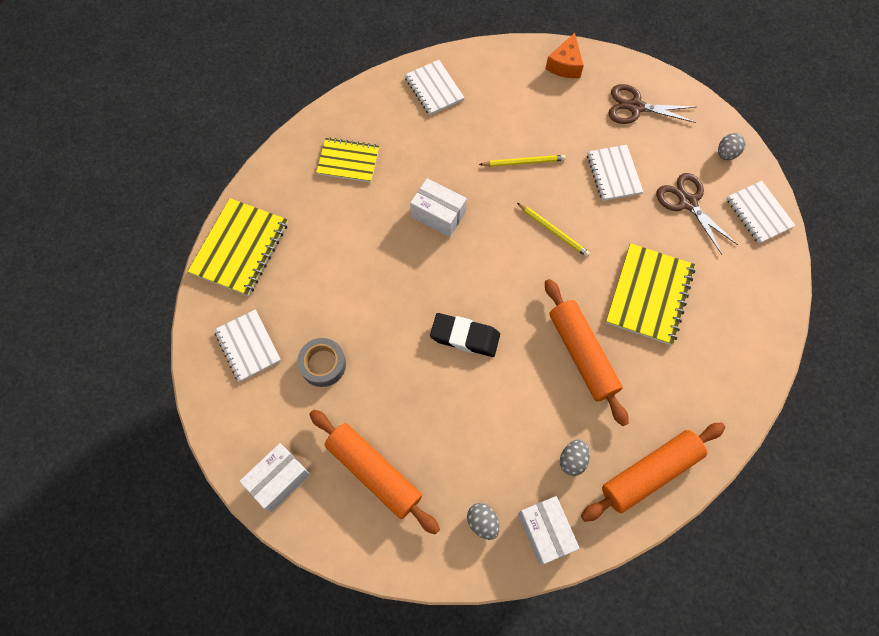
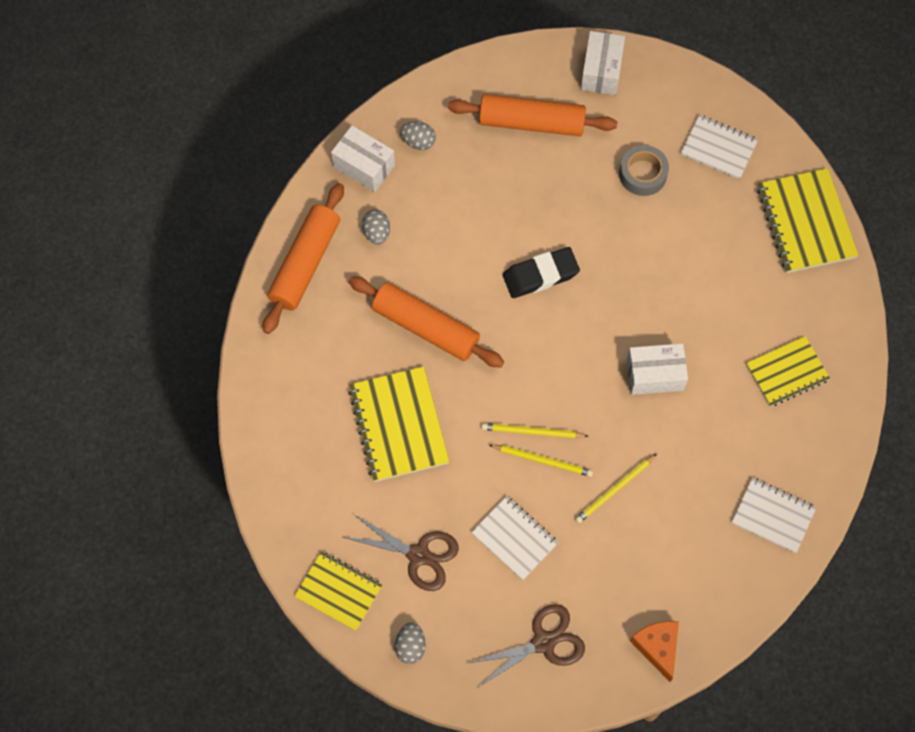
camera: 145 degrees right, 0 degrees up
(560, 209) = (542, 460): none -> yellow pencil
(758, 213) = (338, 591): white notebook -> yellow notebook

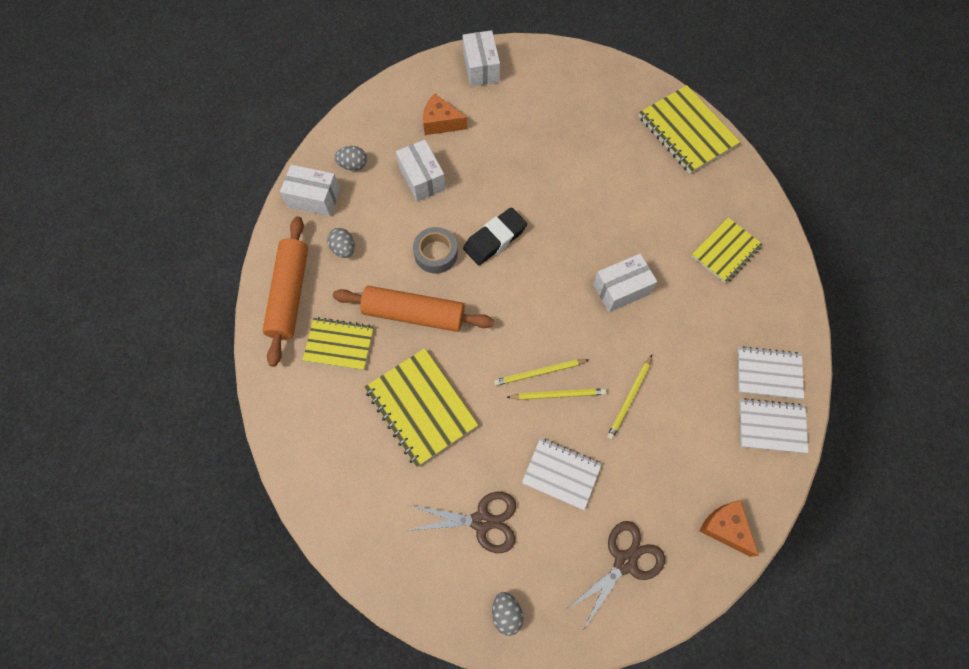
camera: 20 degrees left, 0 degrees up
(338, 591) = (420, 584): yellow notebook -> yellow notebook (339, 344)
(487, 181) = (422, 178): none -> white box
(531, 123) = (441, 122): orange rolling pin -> orange cheese
(643, 174) = (545, 134): grey tape -> grey tape (436, 253)
(718, 148) = (596, 97): white notebook -> white notebook (771, 426)

